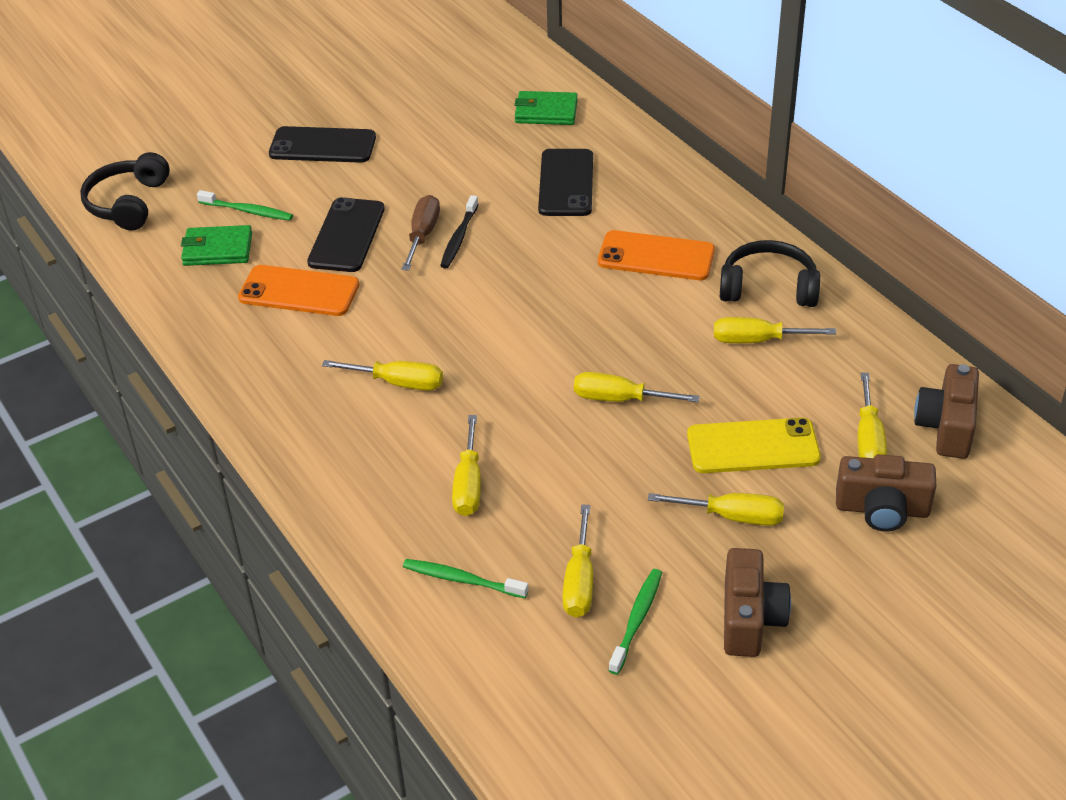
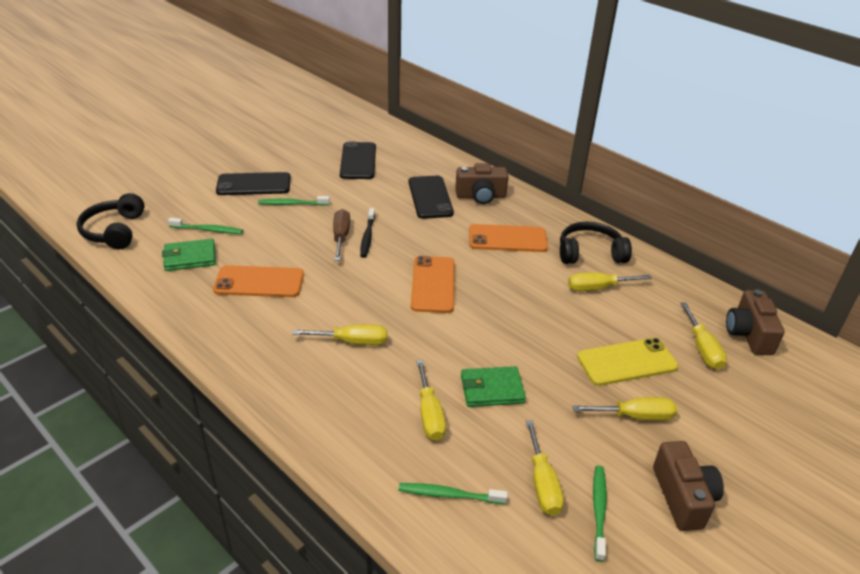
camera: 15 degrees left, 5 degrees down
(346, 235) = (286, 241): black phone -> black phone (358, 161)
(369, 180) = (292, 204): none -> green toothbrush
(527, 315) = (433, 284): none -> orange phone
(546, 112) = (402, 156): green wallet -> green wallet (492, 389)
(619, 399) = (519, 337): yellow screwdriver -> none
(882, 509) = (736, 398): brown camera -> brown camera (481, 196)

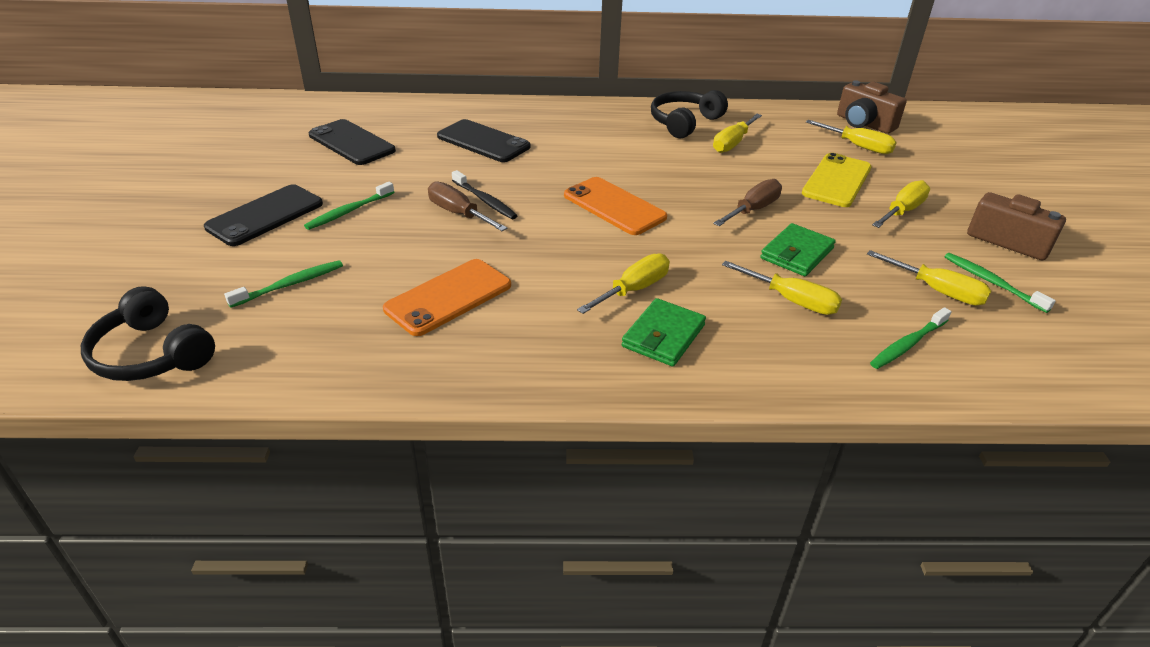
camera: 45 degrees left, 0 degrees up
(190, 258) = (320, 322): green wallet -> green wallet (663, 336)
(481, 196) = (526, 121): brown camera -> none
(507, 239) = (608, 142): orange phone -> none
(519, 342) = (753, 210): none -> brown screwdriver

